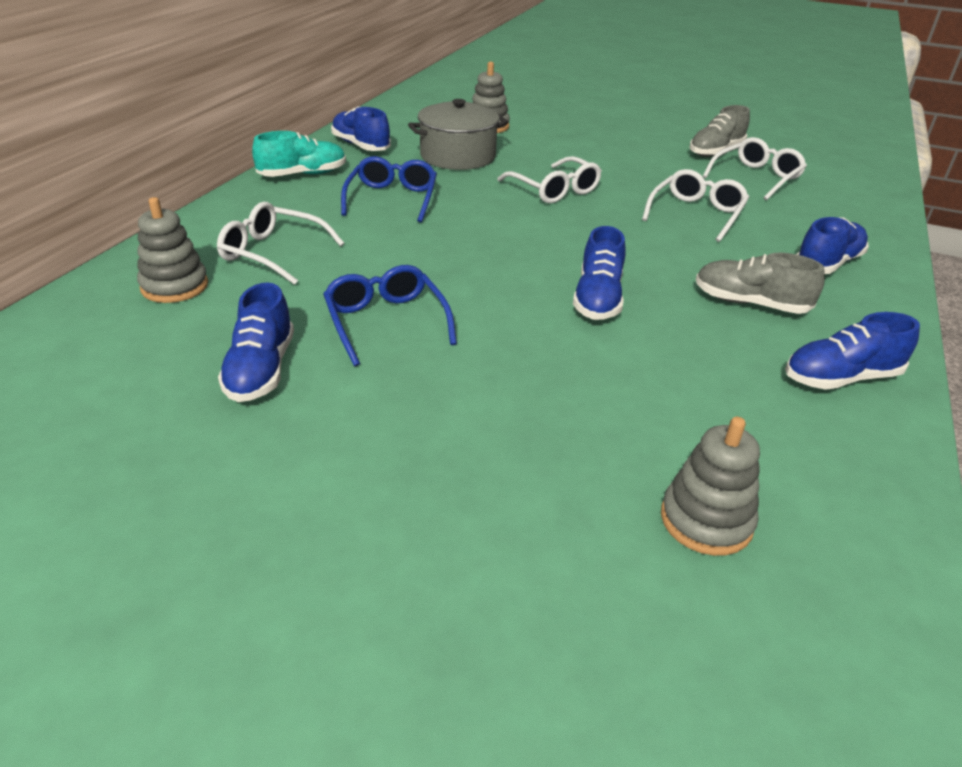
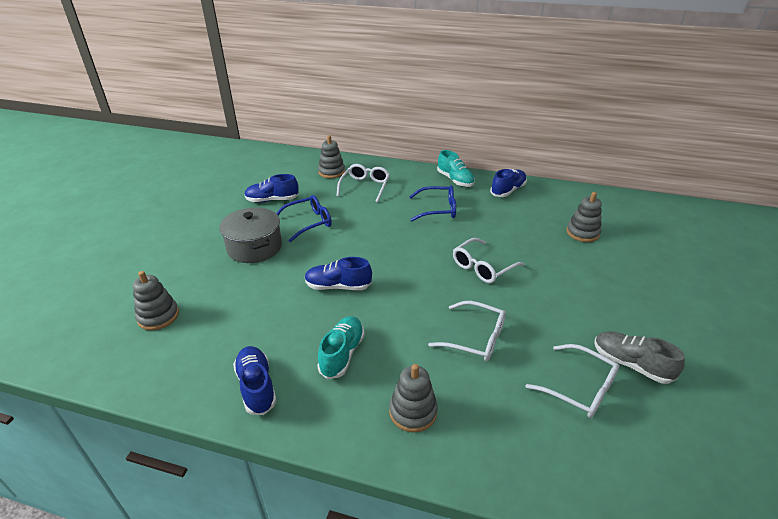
camera: 85 degrees right, 0 degrees up
(458, 156) = (515, 225): grey pot -> grey pot (254, 247)
(750, 303) = (342, 354): grey shoe -> turquoise shoe
(827, 263) = (413, 411): blue shoe -> grey stacking toy

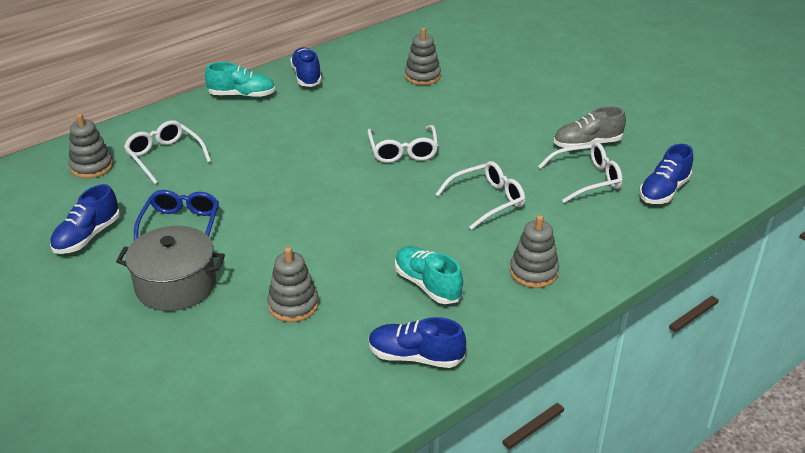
camera: 55 degrees left, 0 degrees up
(158, 316) = (219, 404): grey stacking toy -> grey stacking toy (293, 305)
(338, 286) = (326, 249): blue shoe -> blue shoe (663, 191)
(438, 209) = (279, 131): blue glasses -> none

